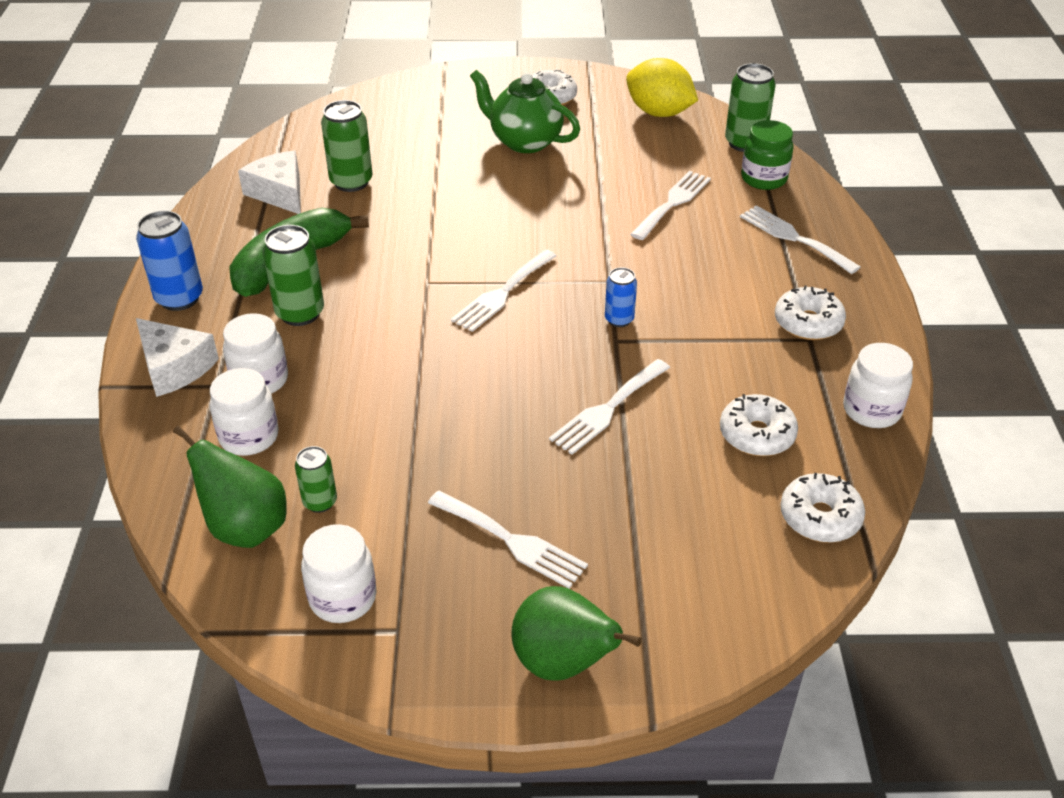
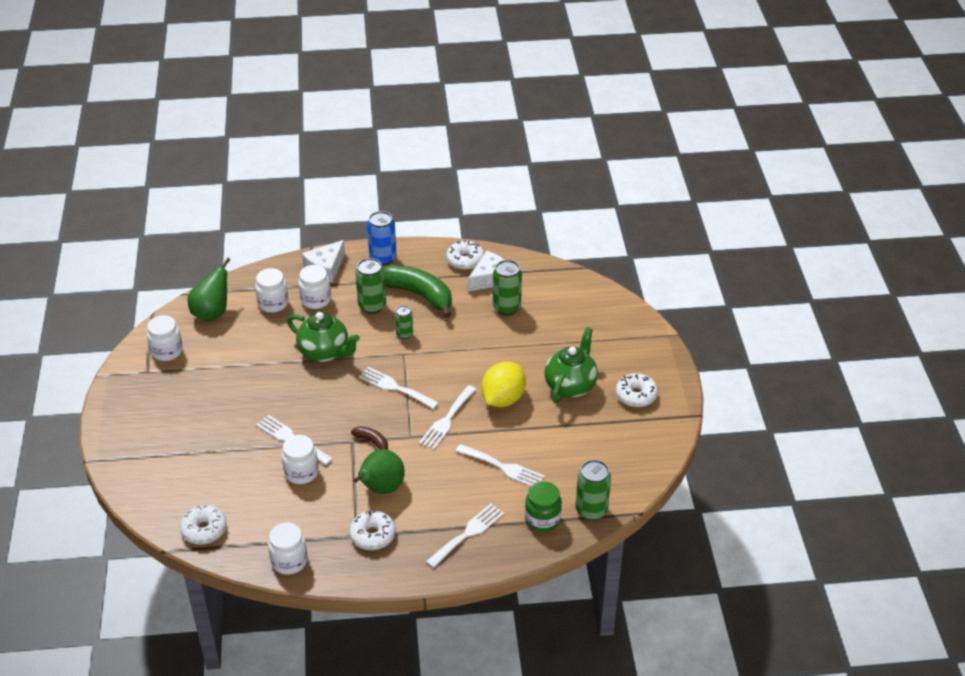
camera: 85 degrees right, 0 degrees up
(320, 502) = (227, 335): green can -> green can (404, 334)
(403, 369) = (325, 353): none -> green teapot
(512, 541) = (196, 406): white fork -> white fork (447, 420)
(563, 663) = (121, 429): green pear -> green pear (381, 488)
(619, 319) = (372, 442): blue can -> brown banana
(659, 113) = (627, 459): yellow lemon -> yellow lemon (503, 399)
(684, 397) = (301, 472): none -> white jar
(757, 435) = (269, 505): white donut -> white donut (465, 260)

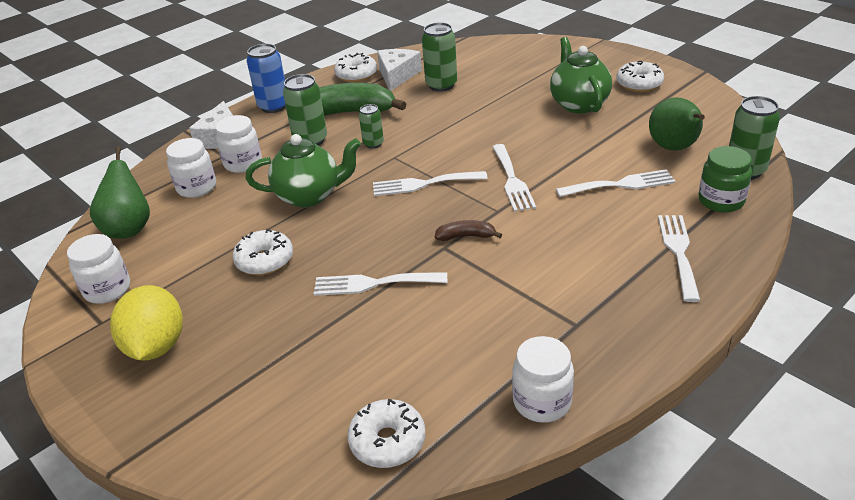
camera: 35 degrees left, 5 degrees down
(301, 472) = (428, 306): white jar -> none
(372, 535) = (592, 314): white donut -> white donut (265, 260)
(381, 488) = (535, 268): green pear -> green pear (674, 148)
(503, 399) = (537, 140): yellow lemon -> yellow lemon (156, 346)

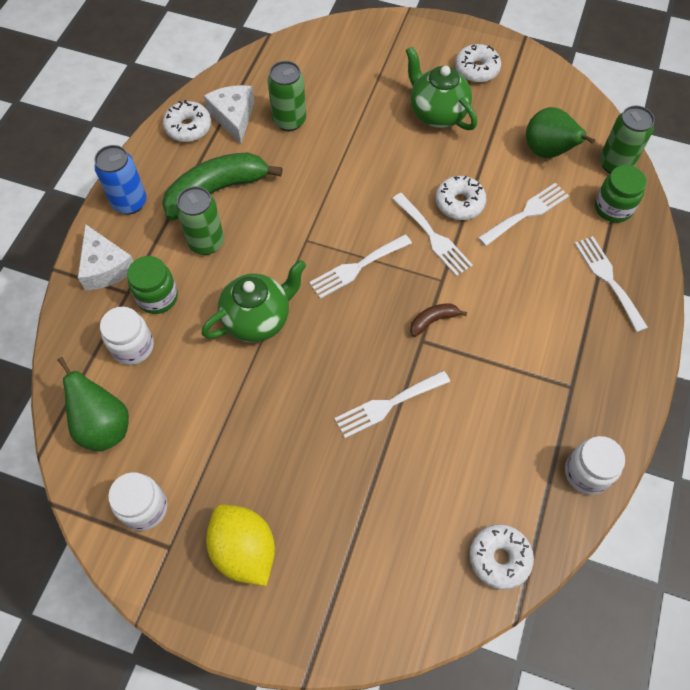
camera: 30 degrees left, 25 degrees up
(243, 163) = (157, 297): white jar -> green jar
(265, 260) = (272, 415): white donut -> white donut (459, 203)
(373, 144) = (274, 227): green can -> none

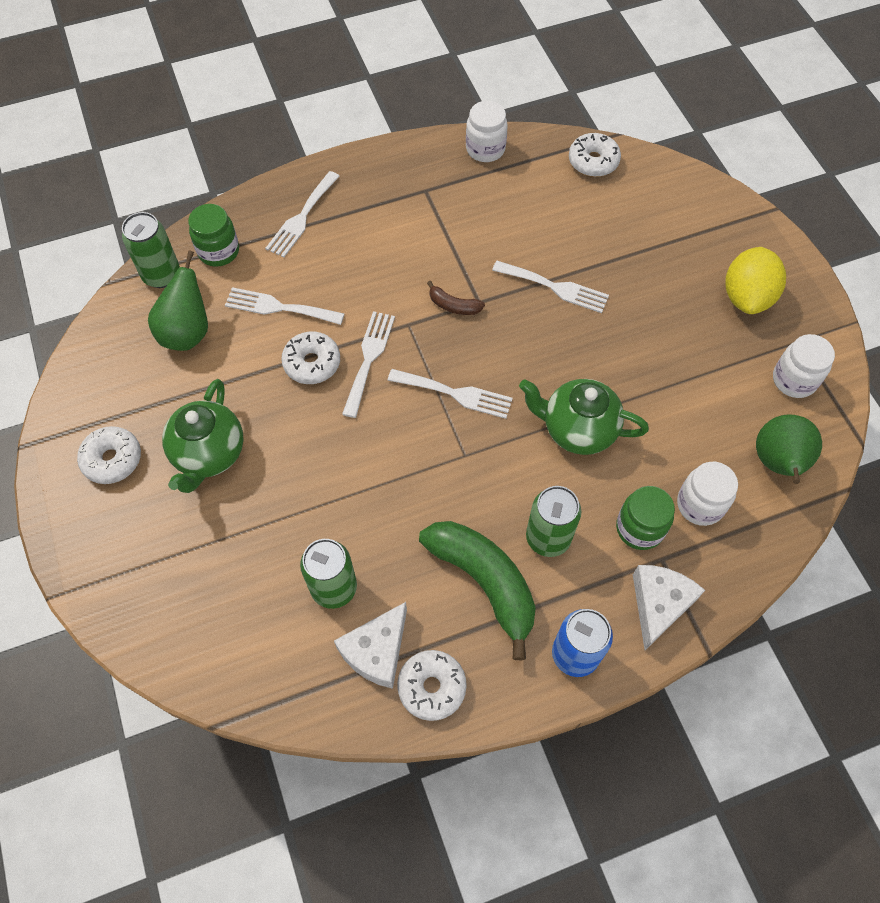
camera: 130 degrees left, 0 degrees up
(216, 191) = (484, 582): green banana -> green banana turned 150 degrees counterclockwise

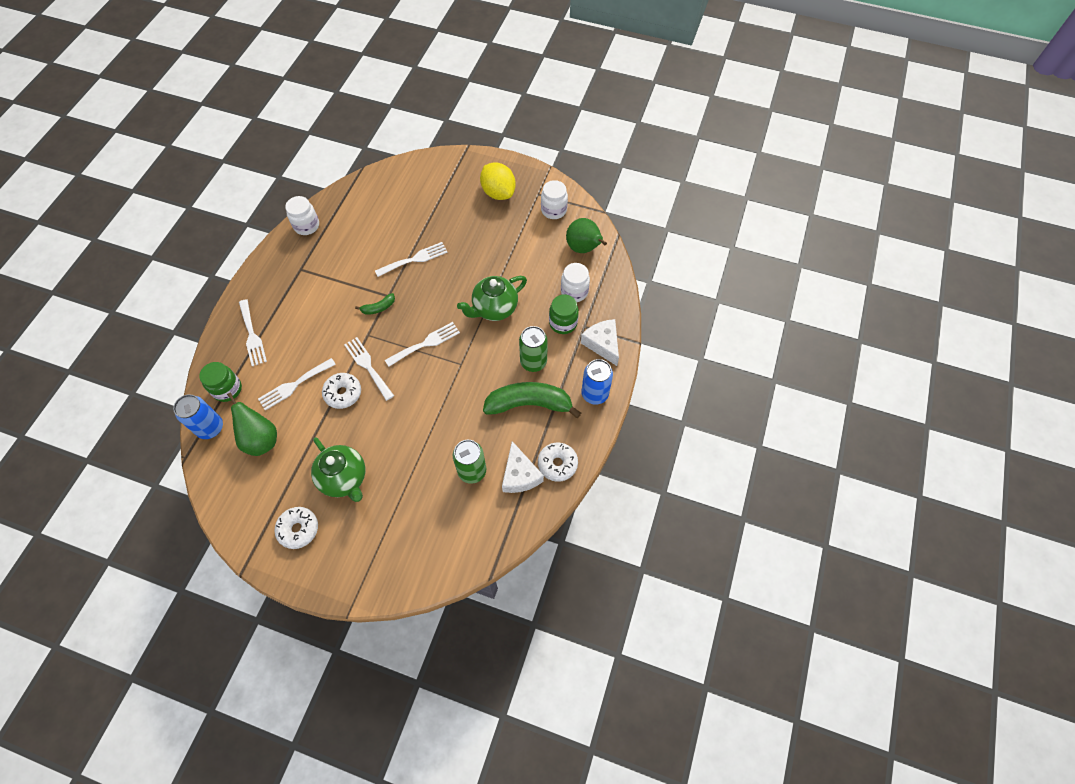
camera: 50 degrees left, 0 degrees up
(161, 275) = (210, 428): green can -> blue can
(453, 306) = (378, 308): brown banana -> green banana
(593, 161) = (365, 189): white donut -> none

